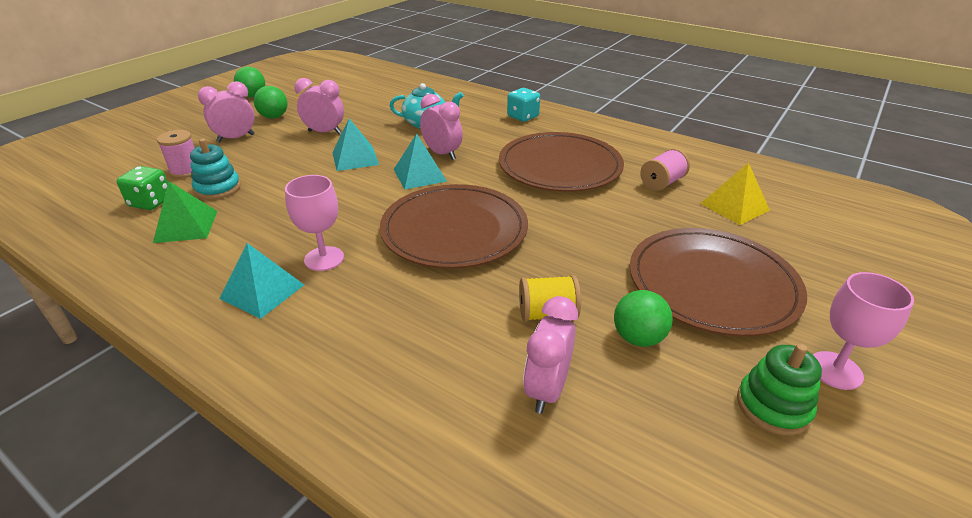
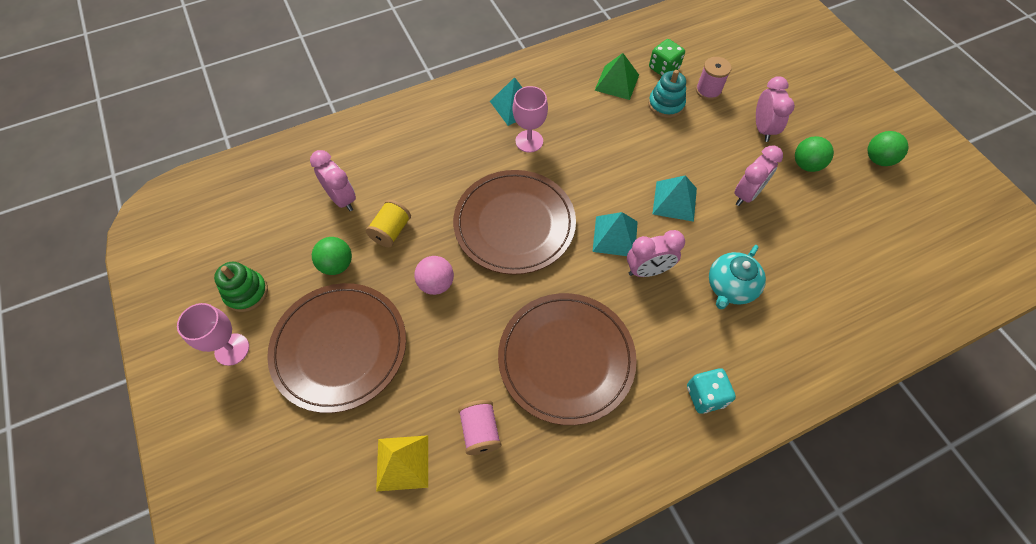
camera: 120 degrees right, 25 degrees up
(573, 252) = (436, 283): none -> pink ball

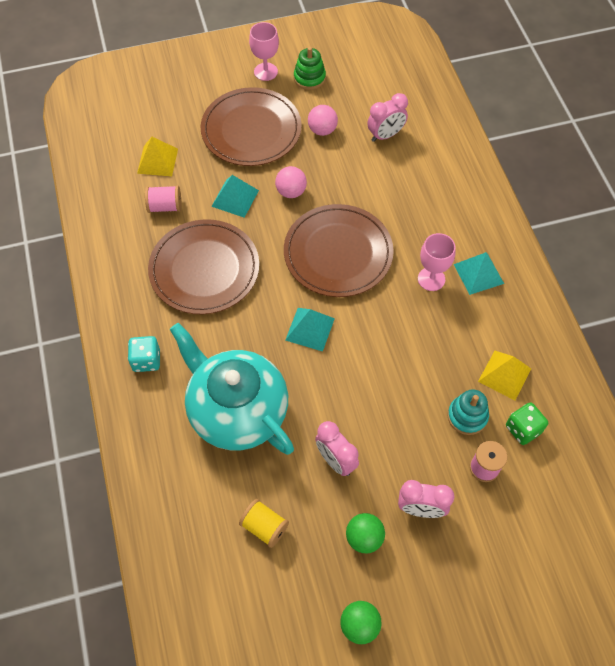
camera: 100 degrees right, 0 degrees up
(337, 265) = (322, 130): green ball -> pink ball
(391, 231) = (347, 166): yellow spool -> yellow spool (264, 527)
(617, 82) = (504, 375): green pyramid -> yellow pyramid
(647, 270) = (269, 347): pink clock -> none
(674, 201) = (339, 390): turquoise pyramid -> turquoise pyramid (235, 198)
(730, 287) = (237, 410): turquoise teapot -> turquoise teapot, size x2.00

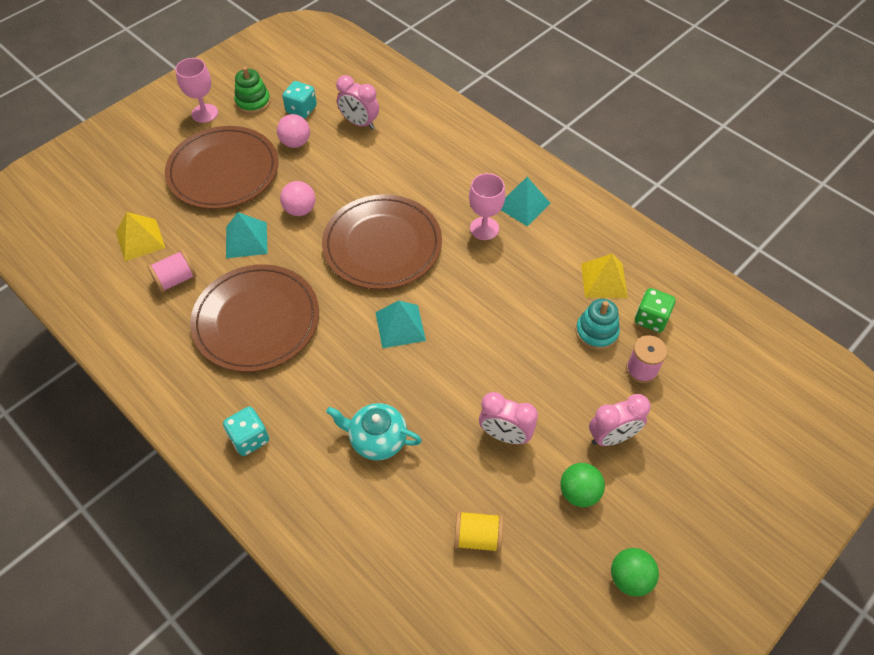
camera: 30 degrees left, 5 degrees down
(237, 410) = (377, 439): turquoise teapot -> turquoise teapot, size x0.50
(344, 102) = (301, 109): none -> turquoise dice
(385, 135) = (359, 123): pink clock -> pink clock turned 90 degrees clockwise

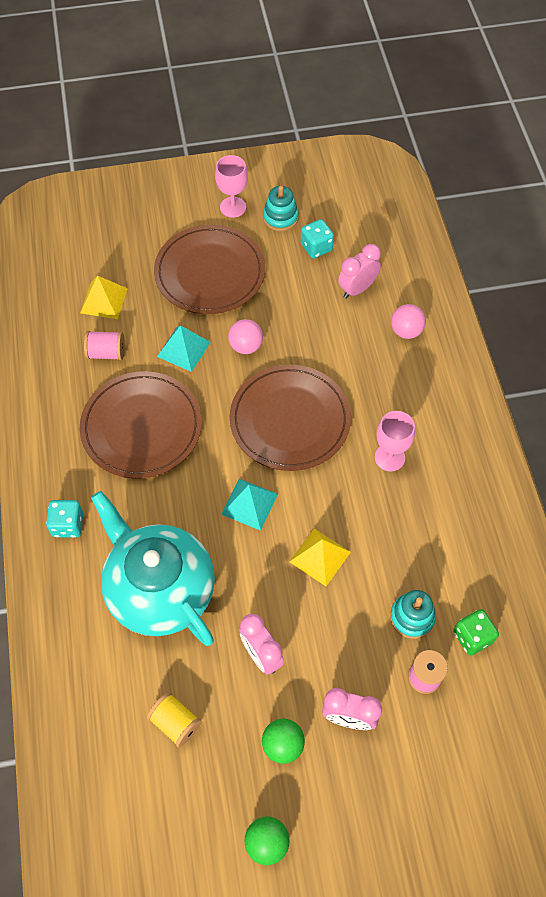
camera: 35 degrees right, 5 degrees up
(253, 102) = (280, 217): green stacking toy -> turquoise stacking toy
(295, 143) = (288, 278): pink ball -> pink ball (406, 331)
(359, 123) = (357, 289): pink clock -> pink clock turned 75 degrees clockwise
(377, 439) = (159, 589): turquoise teapot -> turquoise teapot, size x2.00
(523, 205) = (443, 455): turquoise pyramid -> none
(604, 280) = (459, 573): yellow pyramid -> yellow pyramid (320, 557)

